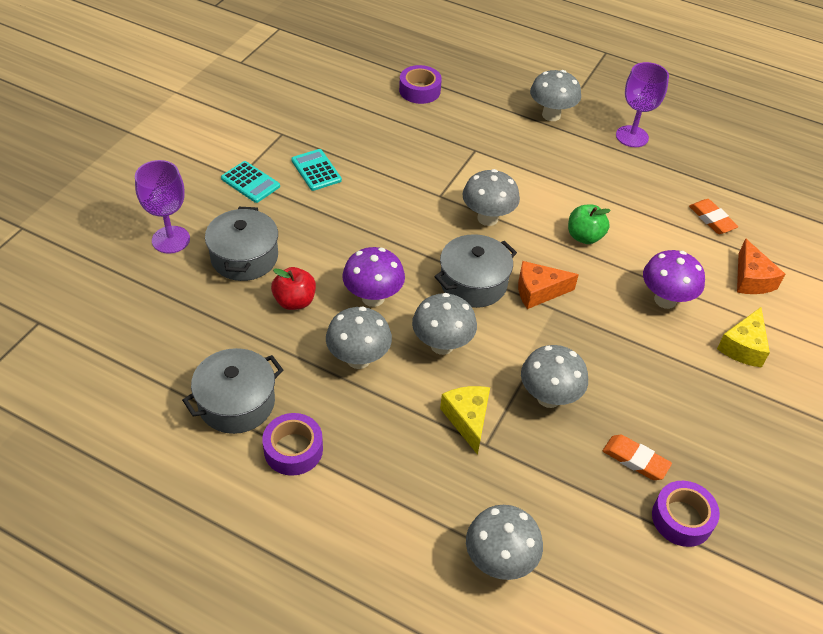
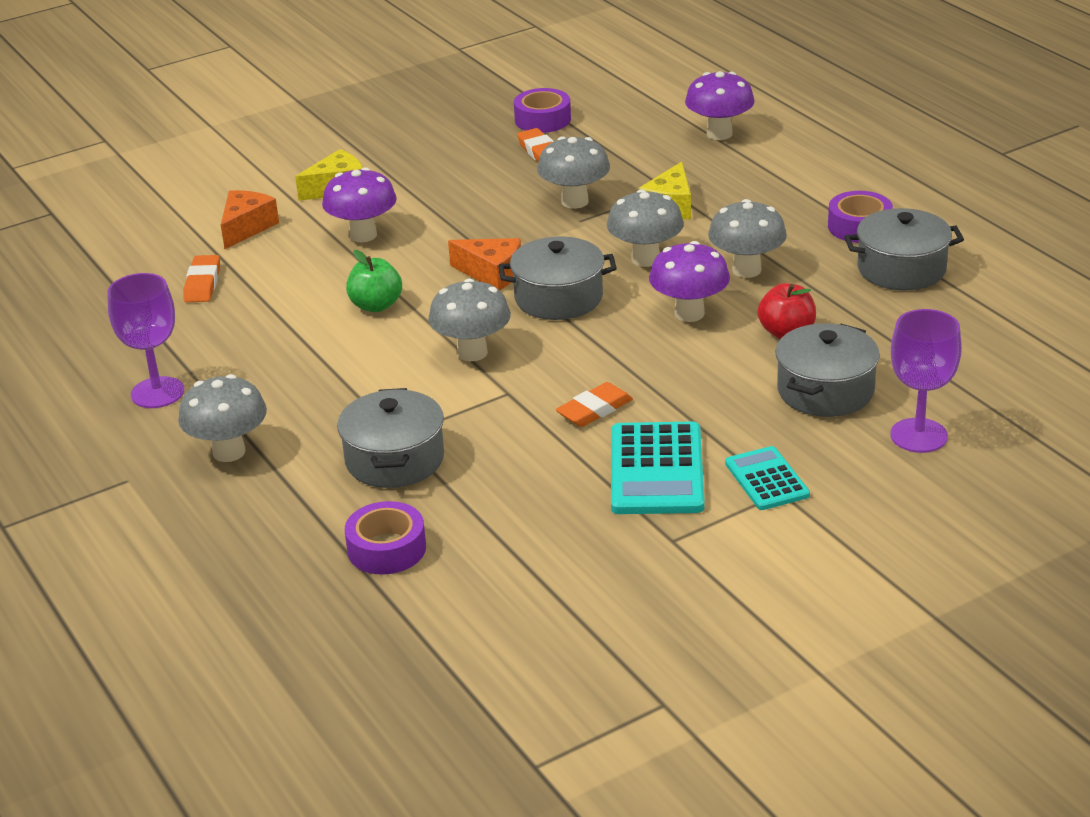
camera: 145 degrees left, 15 degrees down
(316, 170) = (656, 470): turquoise calculator -> turquoise calculator, size x1.64
(379, 199) = (594, 410): none -> orange eraser
(462, 135) = (394, 459): none -> grey pot
(499, 561) = (719, 134): grey mushroom -> purple mushroom

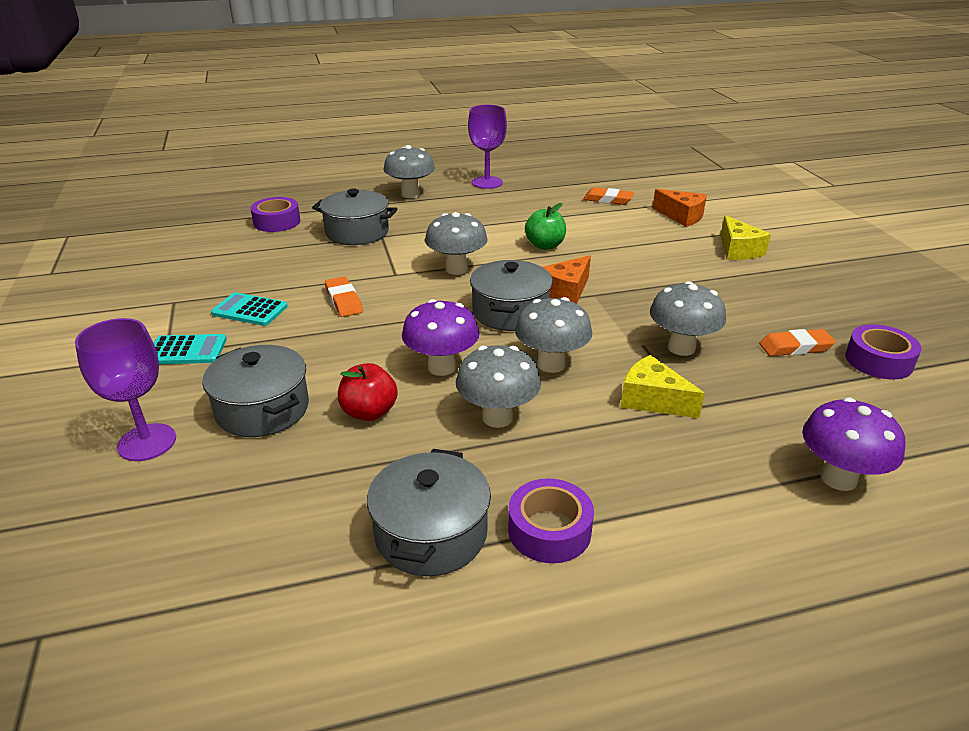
camera: 105 degrees right, 0 degrees up
(363, 235) = (654, 251): purple mushroom -> none
(656, 470) = (250, 310): turquoise calculator -> turquoise calculator, size x0.61

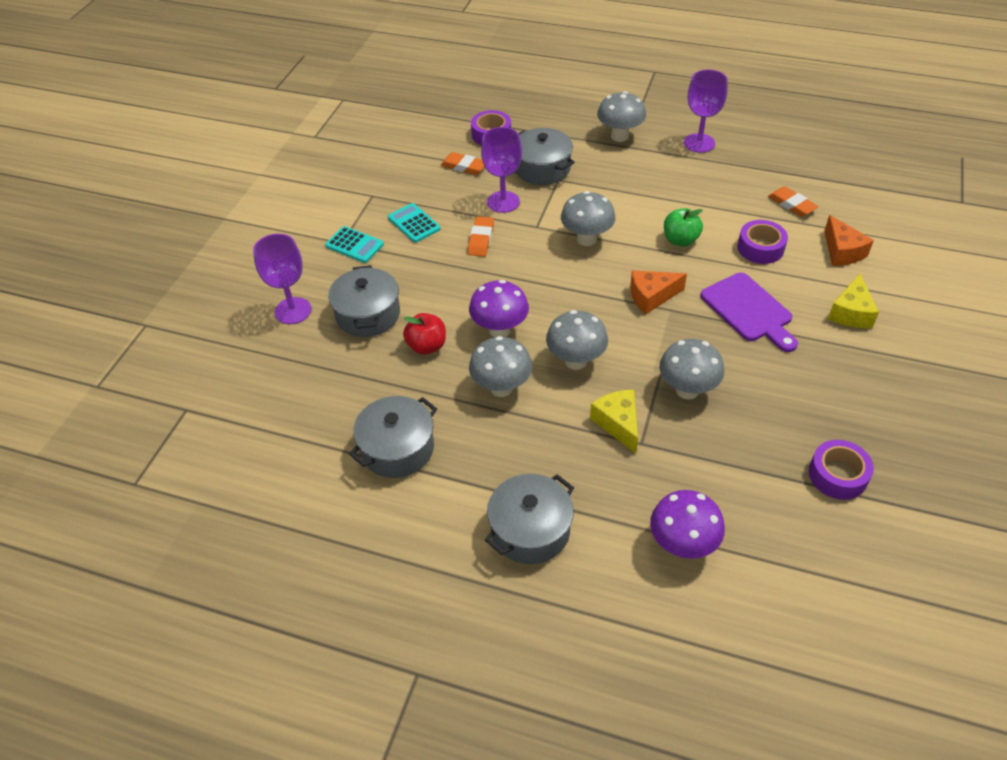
camera: 35 degrees right, 15 degrees up
(339, 266) = (503, 202): none -> purple goblet
(510, 312) = (589, 300): grey pot -> grey pot (530, 530)
(549, 530) = (463, 481): purple tape -> purple tape (760, 248)
(660, 274) = (749, 310): none -> purple cutting board
(795, 347) = (781, 431): orange eraser -> orange eraser (464, 166)

